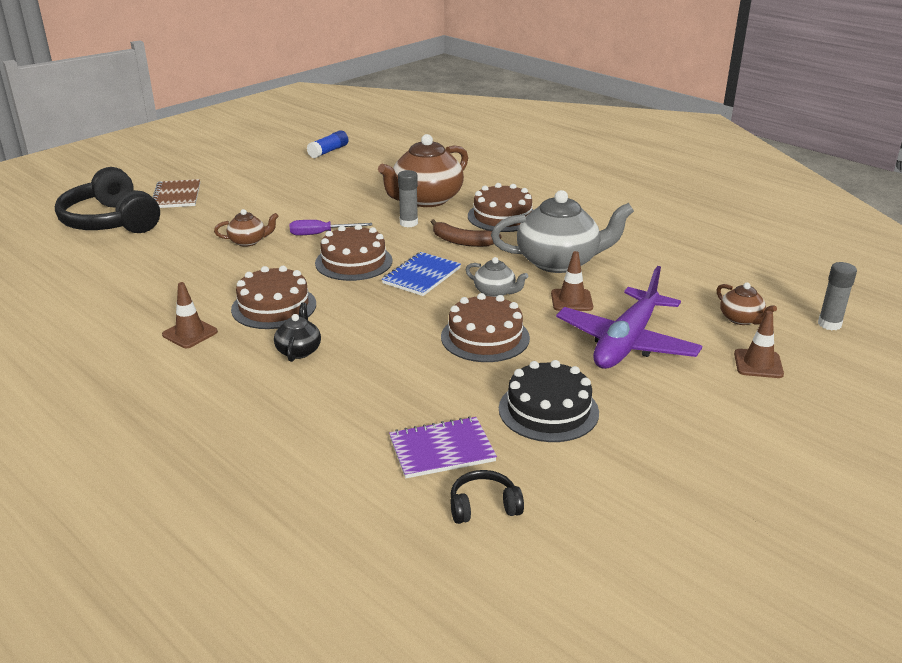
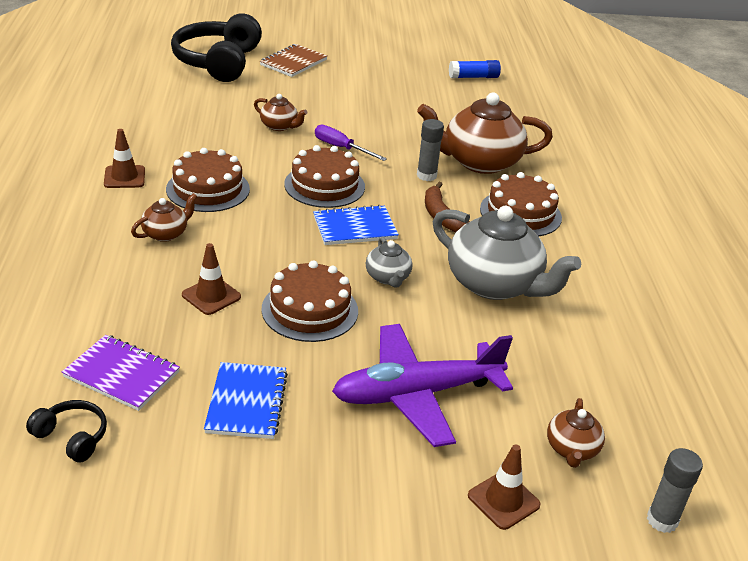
camera: 40 degrees right, 5 degrees up
(299, 350) = (165, 234): black teapot -> brown teapot
(548, 410) = (247, 402): black cake -> blue notebook
(571, 300) = (439, 325): brown traffic cone -> brown traffic cone (211, 296)

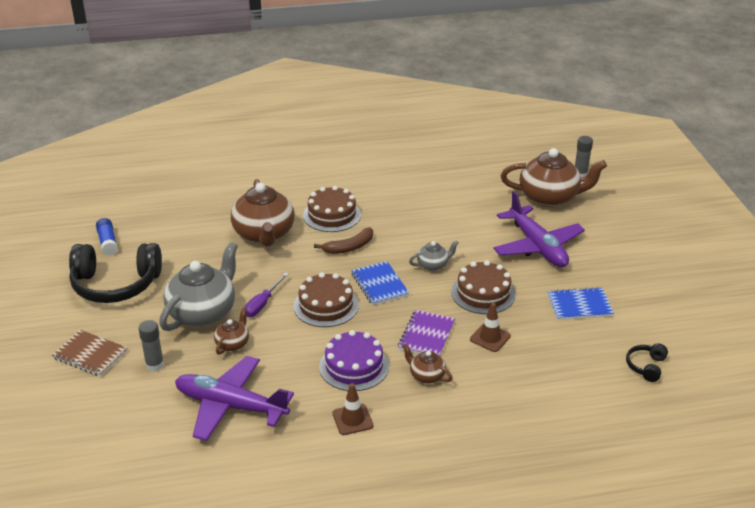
camera: 95 degrees left, 0 degrees up
(122, 374) = (585, 360): purple notebook -> purple notebook (426, 335)
(186, 117) = (230, 406): none -> purple plane
(208, 189) = (354, 366): brown cake -> purple cake
(218, 62) = (97, 409): black headphones -> black headphones (115, 284)
(426, 176) = (293, 257): grey glue stick -> grey glue stick (155, 365)
(494, 284) = (421, 223): grey teapot -> grey teapot (203, 312)
(503, 500) = (596, 216): brown traffic cone -> none
(571, 449) = (549, 197): brown teapot -> brown teapot, size x2.09

